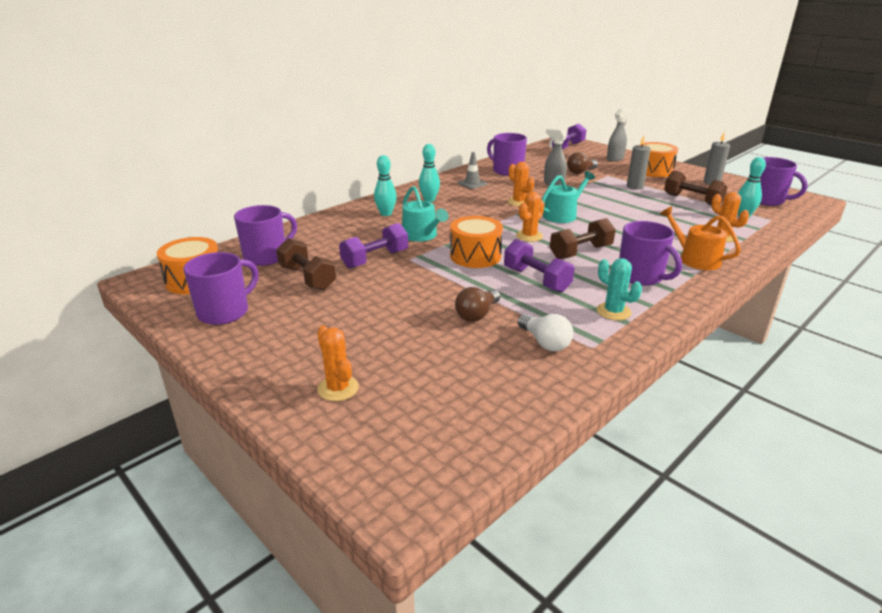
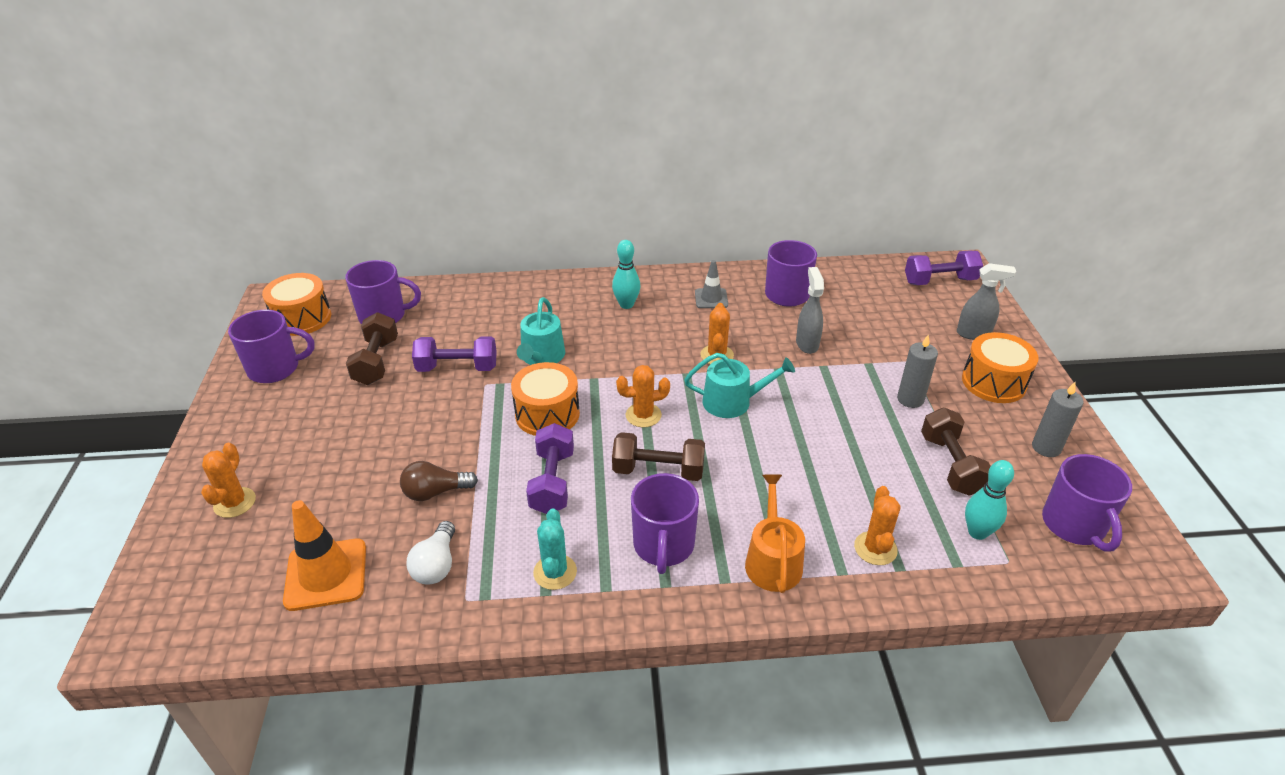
camera: 40 degrees right, 10 degrees up
(386, 214) = (555, 306): turquoise bowling pin -> none
(485, 384) = (326, 574): none -> orange traffic cone
(580, 172) = (880, 337): brown light bulb -> none

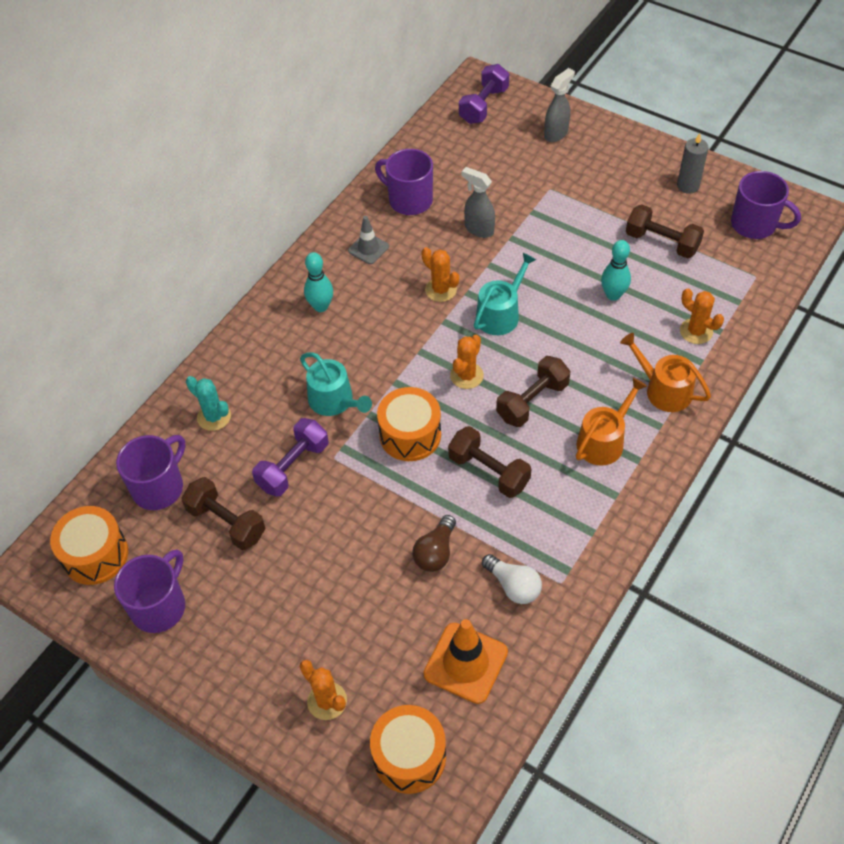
camera: 50 degrees left, 15 degrees up
(552, 482) = (489, 471): purple dumbbell -> brown dumbbell
(555, 572) = (578, 516): turquoise cactus -> turquoise cactus (214, 417)
(663, 545) = (604, 440): purple mug -> orange watering can
(910, 399) = (587, 217): grey candle -> none
(977, 532) = (724, 273): turquoise bowling pin -> turquoise bowling pin (613, 295)
(993, 382) = (611, 162): orange drum -> orange drum (409, 756)

